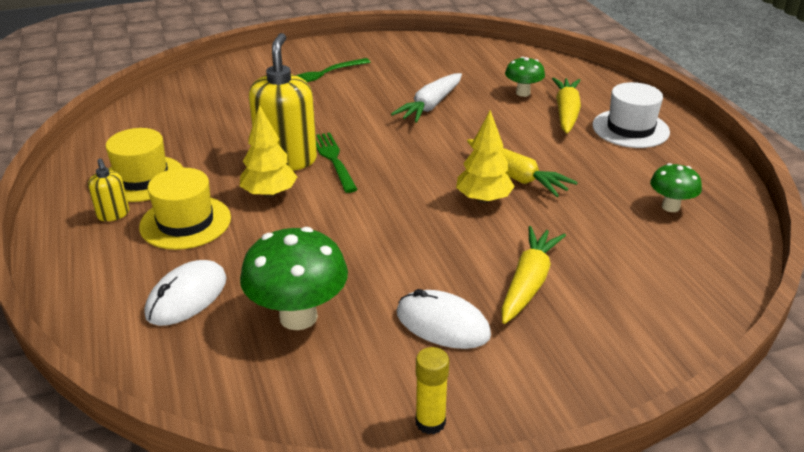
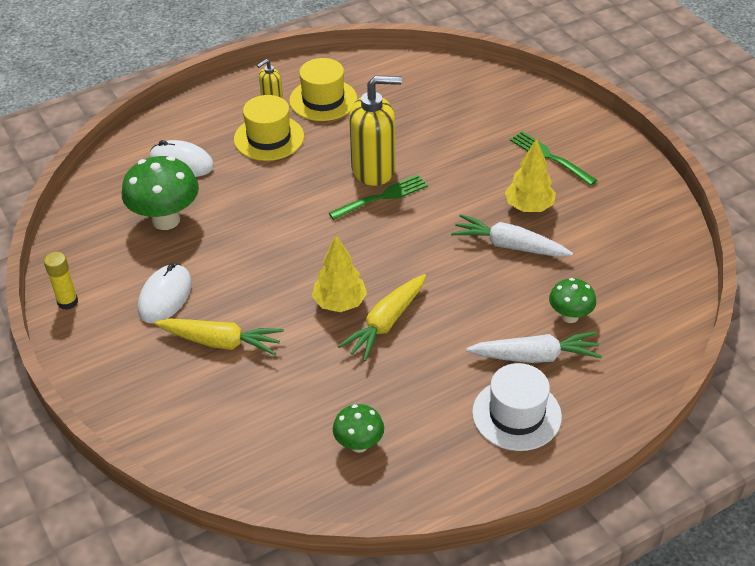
camera: 80 degrees right, 10 degrees up
(269, 194) = (317, 172): yellow tree -> yellow tree (529, 207)
(566, 112) = (535, 356): yellow carrot -> white carrot

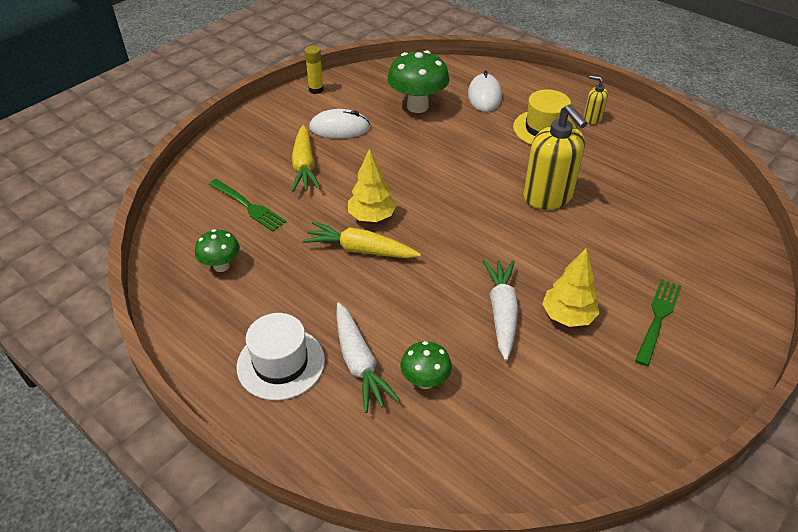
camera: 70 degrees right, 0 degrees up
(323, 100) = (617, 145): yellow hat -> none
(382, 197) = (515, 210): green fork -> green fork (248, 206)

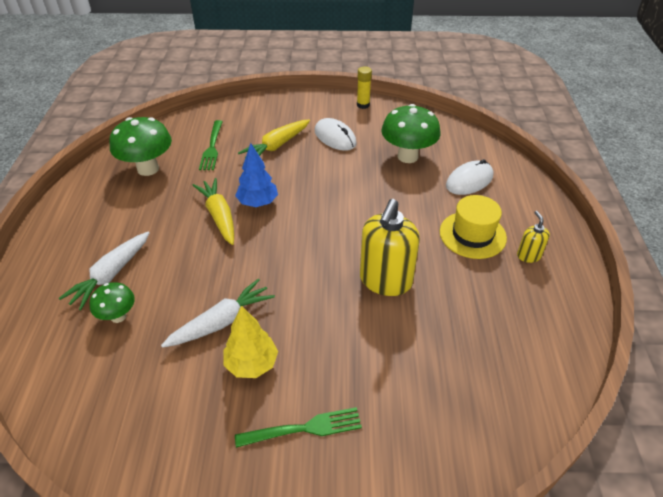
camera: 50 degrees right, 0 degrees up
(221, 266) = (148, 169): green mushroom -> green mushroom, size x1.77
(281, 363) = (84, 240): white hat -> none
(371, 217) = (258, 203): yellow tree -> blue tree

